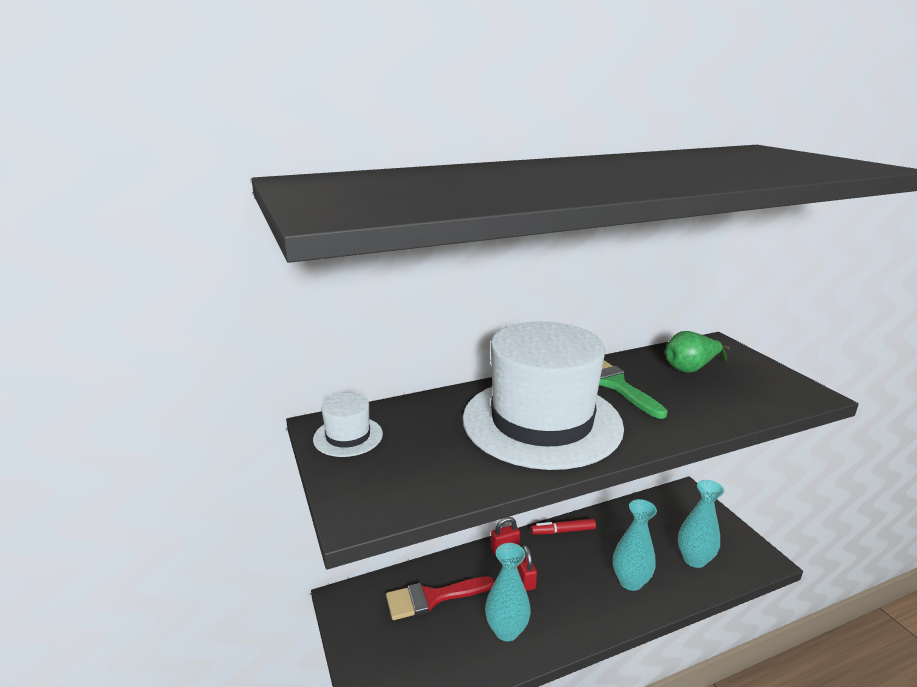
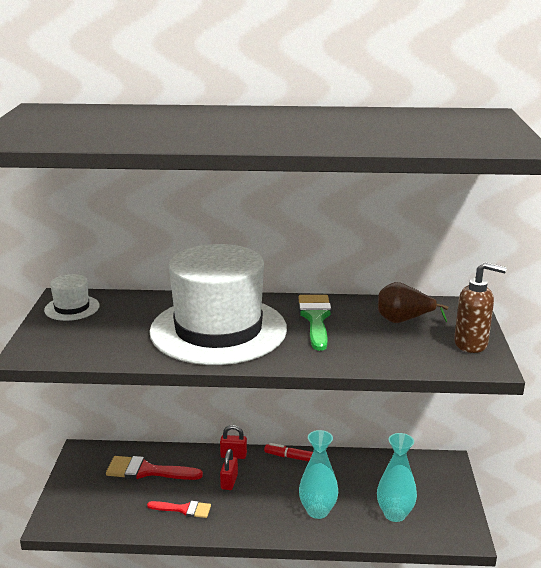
camera: 25 degrees right, 0 degrees up
(506, 630) = (183, 509): turquoise vase -> red brush
(690, 368) = (404, 320): green pear -> brown pear
(772, 377) = (471, 344): none -> brown soap dispenser

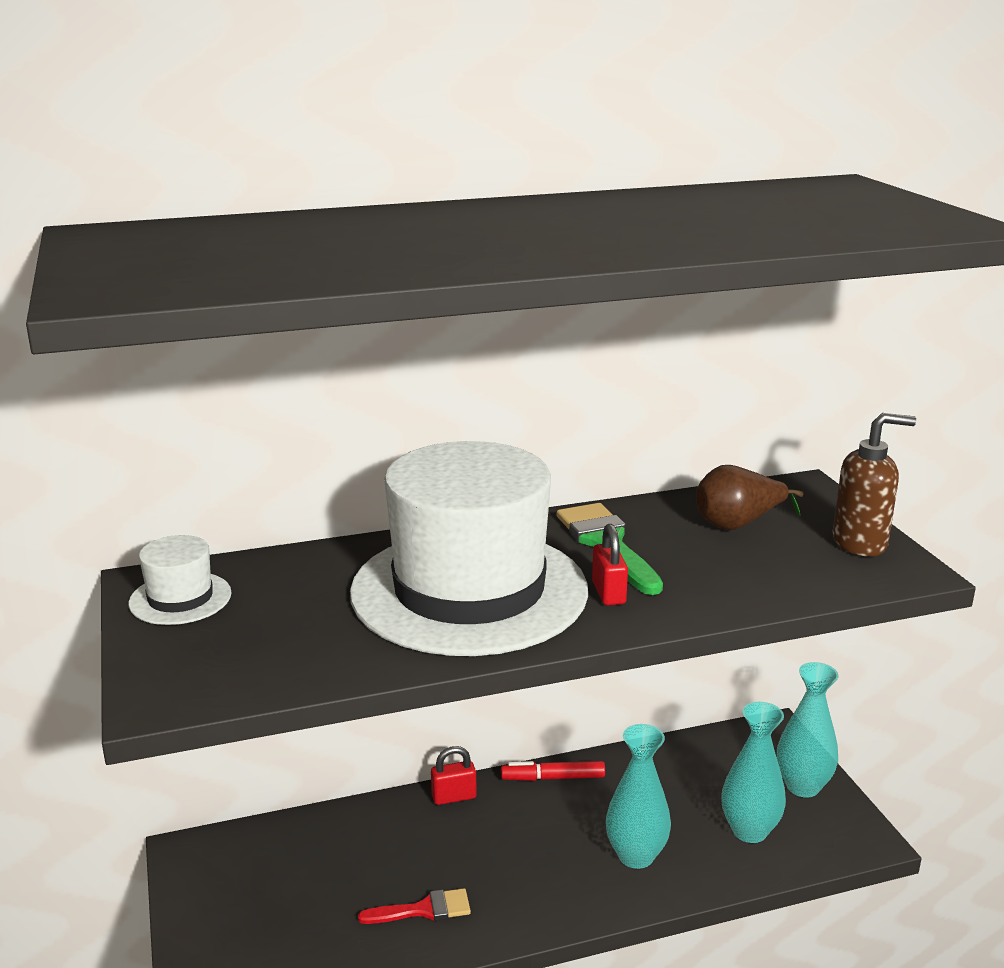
camera: 20 degrees left, 0 degrees up
(147, 471) = (324, 859): red brush -> none
(229, 482) = (471, 843): red padlock -> red padlock (608, 593)
(445, 497) = (802, 786): none -> turquoise vase

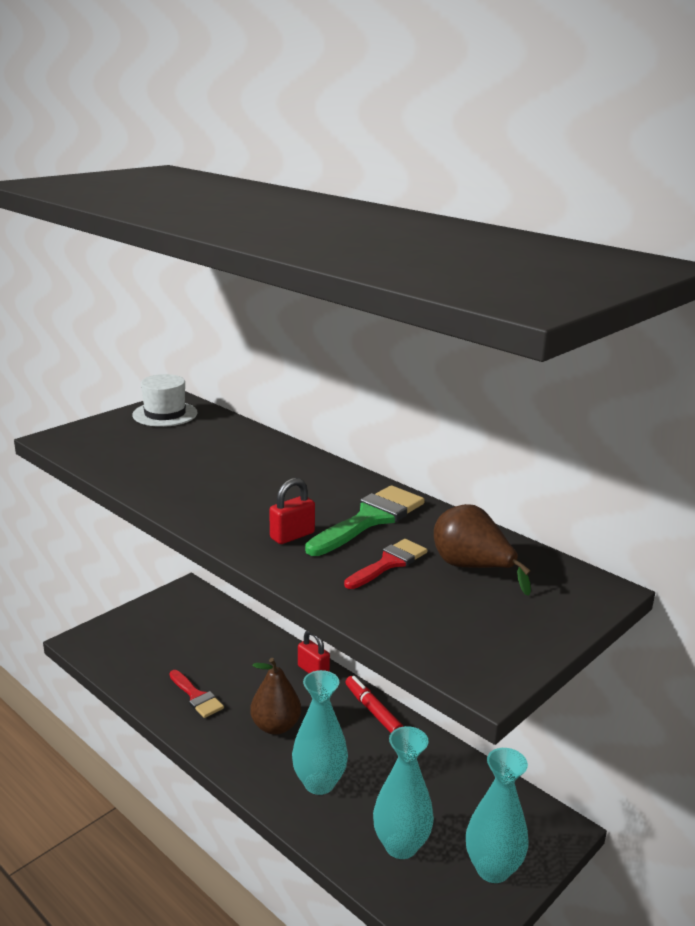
camera: 60 degrees right, 0 degrees up
(469, 590) = (248, 487): white hat -> none
(526, 858) = (275, 726): none -> brown pear
(703, 559) = (388, 563): none -> red brush
(860, 543) = (510, 638): brown soap dispenser -> none

